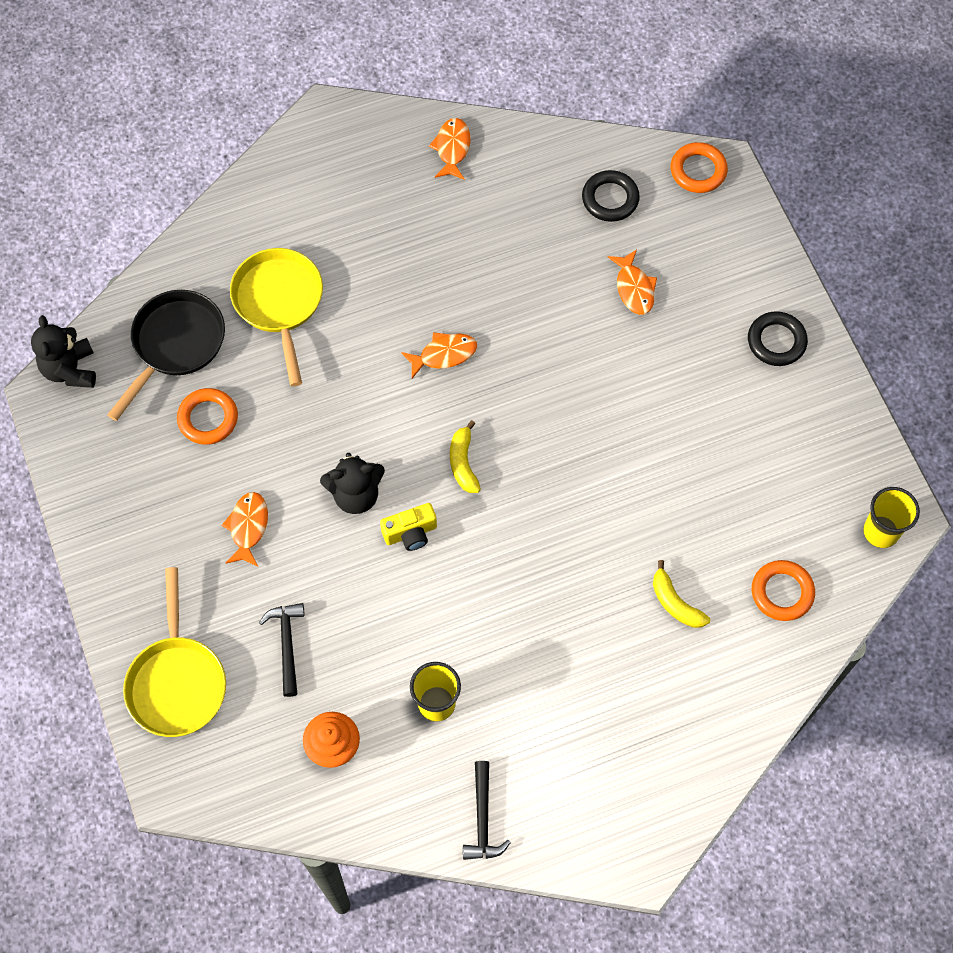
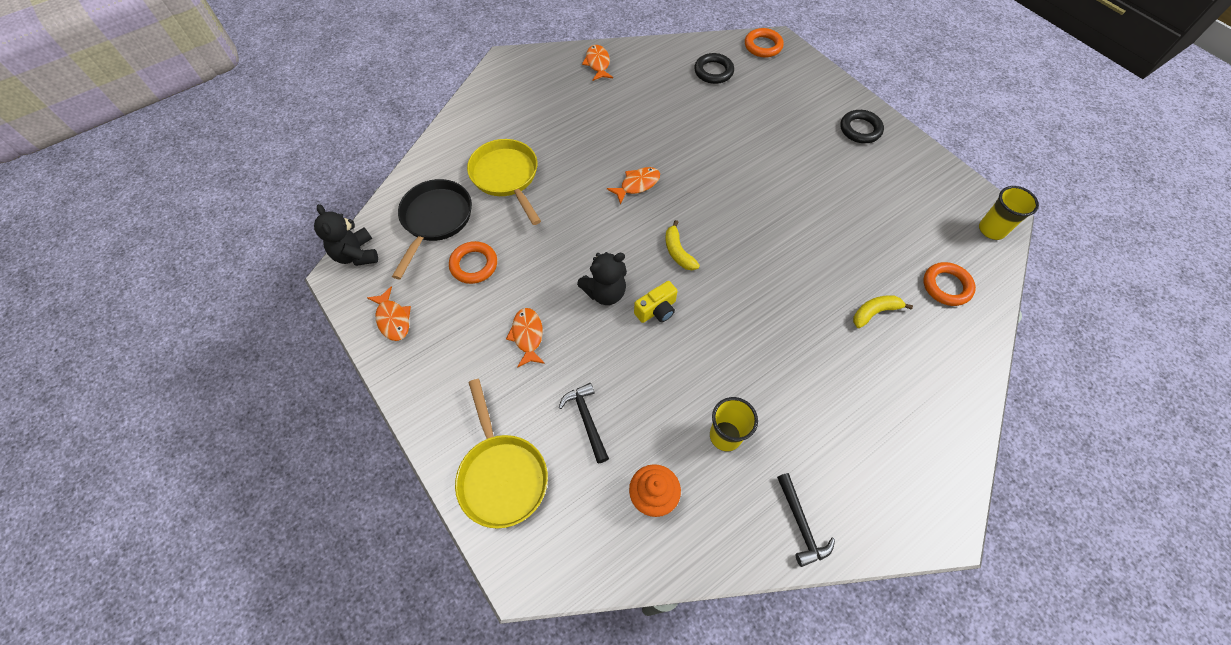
camera: 15 degrees left, 5 degrees down
(634, 288) = (752, 118): orange fish -> orange fish (393, 319)
(675, 603) = (874, 312): yellow banana -> yellow banana turned 120 degrees clockwise

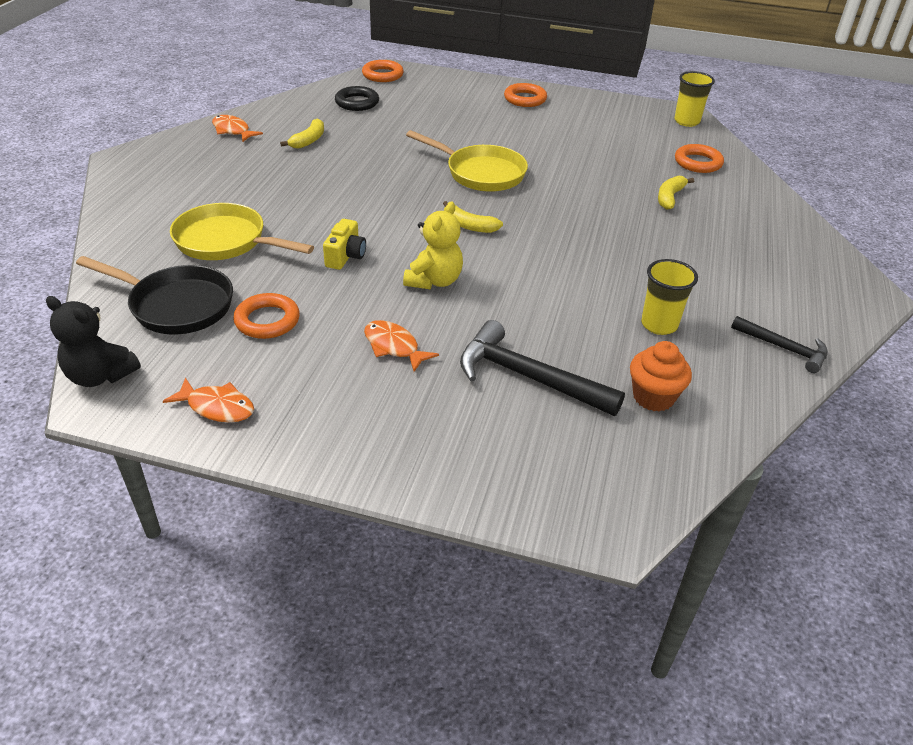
camera: 40 degrees left, 20 degrees down
(435, 220) = (176, 305): black pan -> black pan turned 135 degrees clockwise
(502, 476) = (497, 465): yellow pan -> yellow pan (481, 173)
(586, 420) = (529, 377): black hammer -> black hammer, size x1.66
(605, 292) = (434, 281): black teddy bear -> yellow teddy bear
(637, 185) = (374, 197): orange fish -> none
(641, 99) = (308, 140): none -> yellow banana
(656, 310) = (498, 271): yellow camera -> yellow camera (346, 256)
(860, 129) = (525, 99): black ring -> orange ring

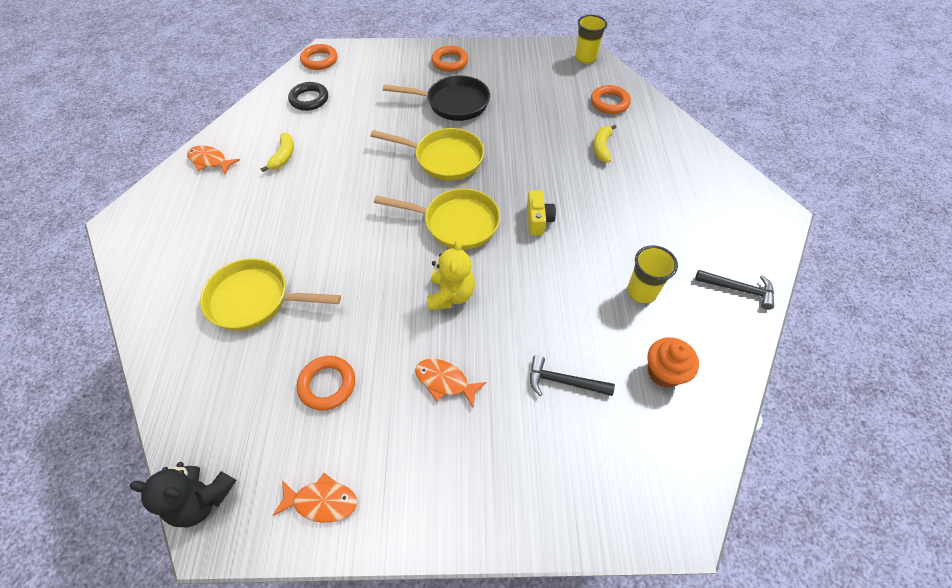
camera: 15 degrees left, 15 degrees up
(176, 305) = (239, 391): black pan -> black pan (453, 103)
(346, 256) = (367, 288): yellow camera -> yellow camera (538, 220)
(469, 226) = (456, 223): yellow banana -> yellow pan
(529, 377) = (564, 382): black hammer -> black hammer, size x0.60

